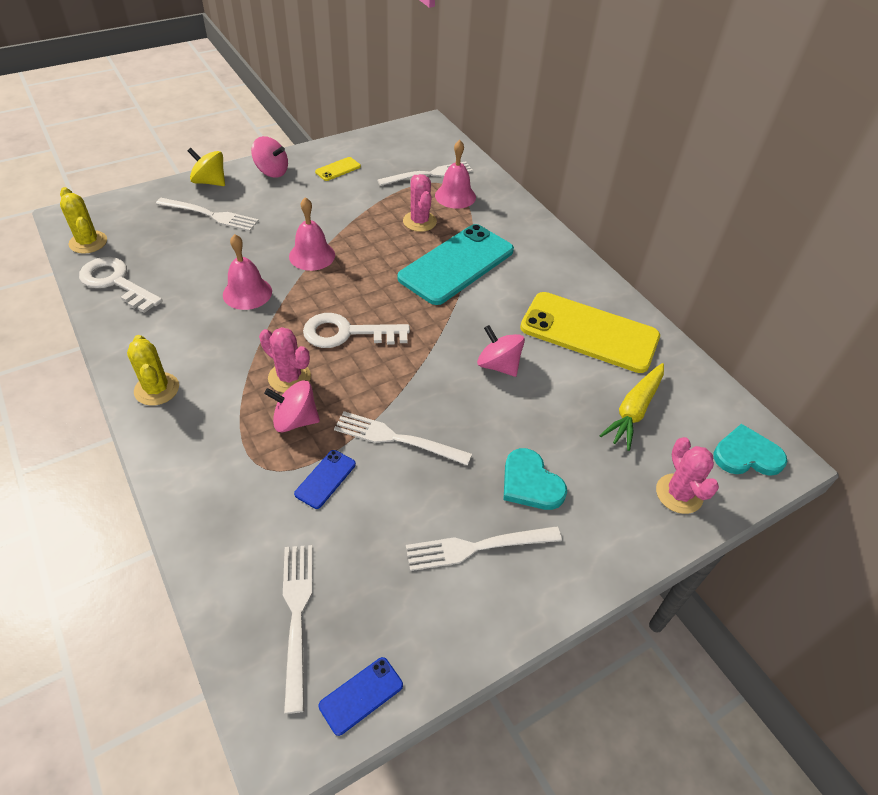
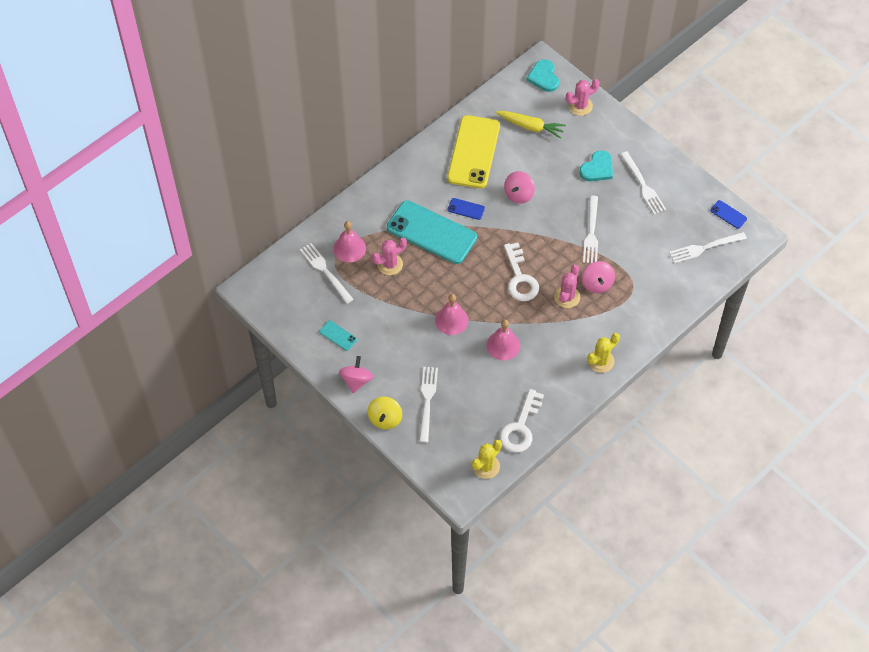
camera: 100 degrees left, 10 degrees up
(325, 479) = (629, 258): blue phone -> blue phone (466, 209)
(338, 169) = (338, 335): yellow phone -> turquoise phone

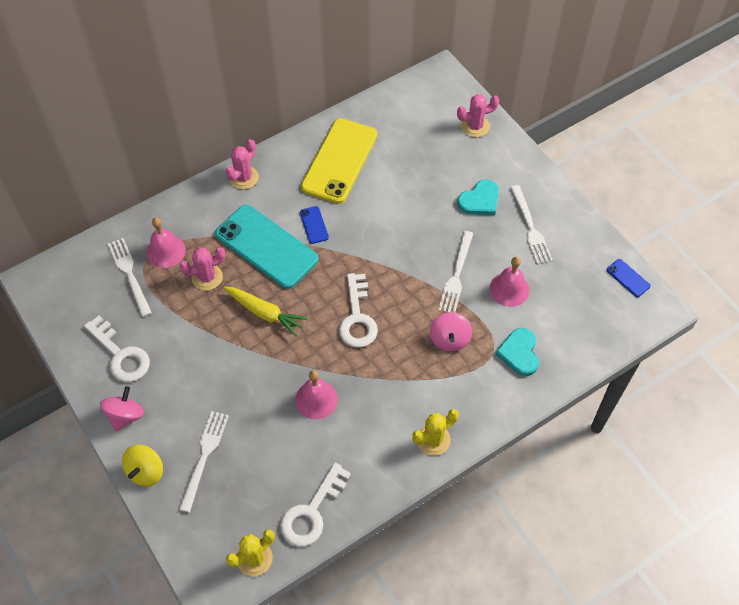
camera: 10 degrees right, 0 degrees up
(338, 335) = (120, 355): turquoise phone -> white key
(451, 320) = (262, 357): pink bell -> pink bell (509, 289)
(466, 209) = (314, 225): blue phone -> blue phone turned 45 degrees clockwise
(518, 194) = (380, 217): pink spinning top -> none
(530, 127) = (412, 142): yellow carrot -> yellow carrot (265, 313)
(543, 77) = (440, 89): turquoise heart -> turquoise heart (519, 353)
(567, 297) = (409, 350): pink cactus -> pink cactus (244, 177)
(704, 248) = (591, 315): white fork -> none

